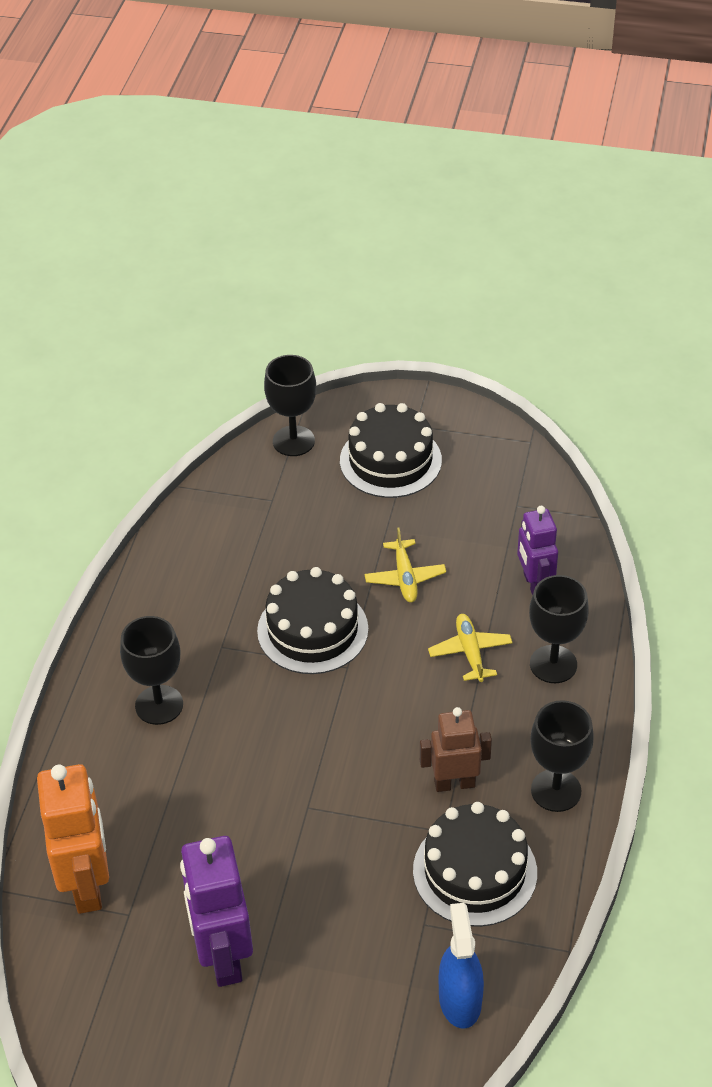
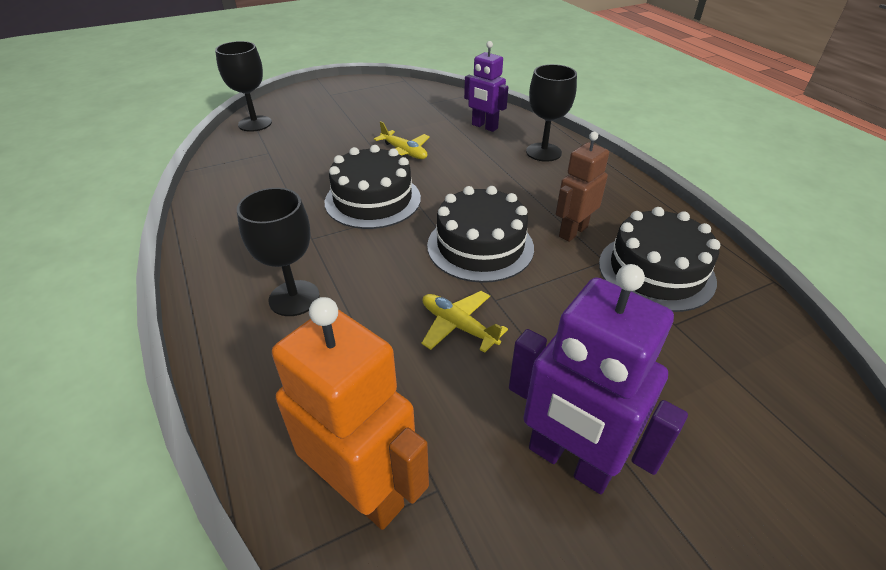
camera: 40 degrees left, 5 degrees down
(390, 460) = (331, 111): black cake -> black cake (480, 246)
(460, 1000) = (772, 358): blue spray bottle -> none
(470, 652) = (490, 167): yellow plane -> yellow plane (458, 326)
(556, 790) = (633, 204): black goblet -> none

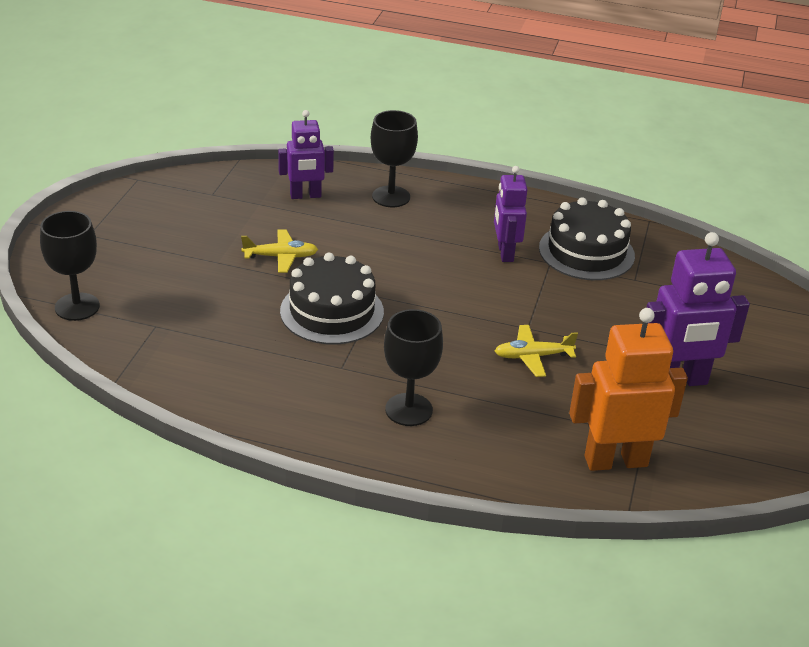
camera: 50 degrees left, 5 degrees down
(480, 246) = (465, 299): black cake -> none
(572, 231) = (505, 253): brown robot -> purple robot

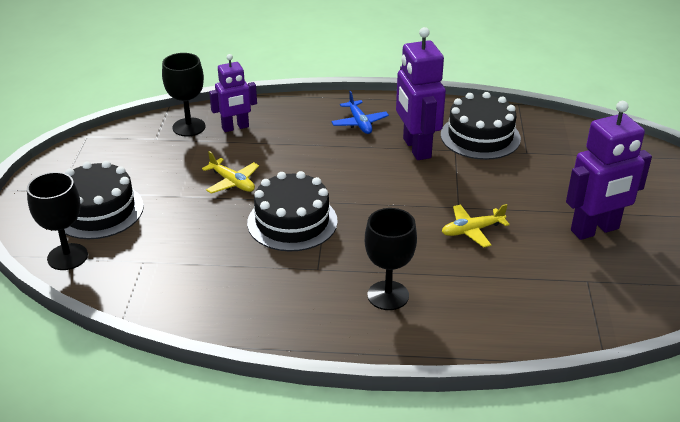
camera: 10 degrees left, 0 degrees up
(125, 263) = (98, 211): none -> black cake
(281, 257) = (232, 182): yellow plane -> yellow plane turned 60 degrees clockwise
(391, 197) = (306, 117): black goblet -> black goblet (189, 127)
(450, 213) = (359, 123): none -> blue plane
(505, 253) = (416, 148): purple robot -> purple robot, size x1.56
(615, 460) = (574, 307): orange robot -> none

